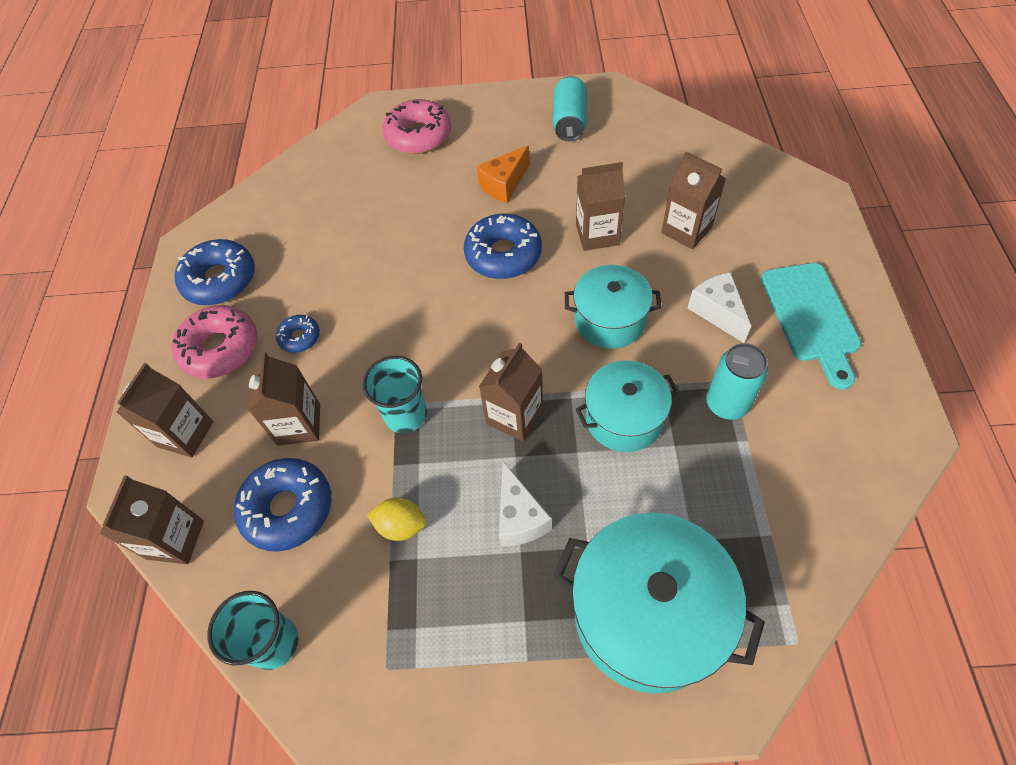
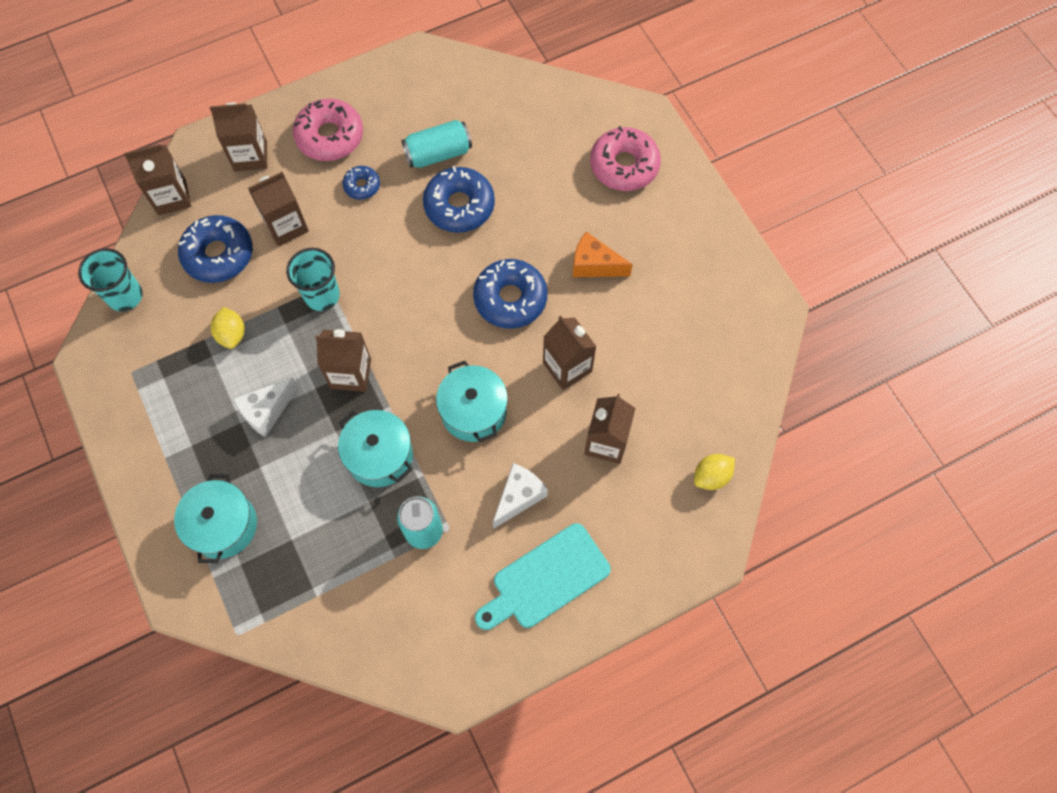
camera: 60 degrees right, 10 degrees up
(220, 280) = (393, 99): blue donut -> blue donut (459, 206)
(569, 121) = (706, 289): turquoise can -> turquoise can (438, 153)
(647, 614) = (223, 525): turquoise pot -> turquoise pot, size x0.61
(747, 171) = (711, 476): none -> yellow lemon

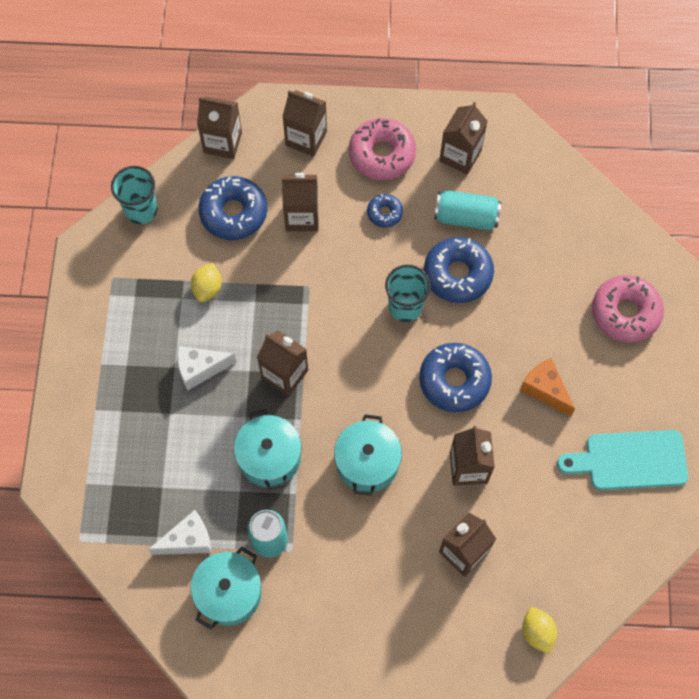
camera: 30 degrees right, 0 degrees up
(223, 525) = (116, 445): turquoise pot -> turquoise pot (229, 593)
(322, 295) = (298, 293): turquoise cup -> turquoise cup (405, 307)
(402, 104) = (460, 156): none -> brown carton
(518, 497) = (363, 556): white cheese -> white cheese (188, 540)
(546, 579) = (346, 638): turquoise cutting board -> turquoise cutting board (630, 460)
(711, 476) = (537, 632): yellow lemon -> yellow lemon turned 75 degrees clockwise

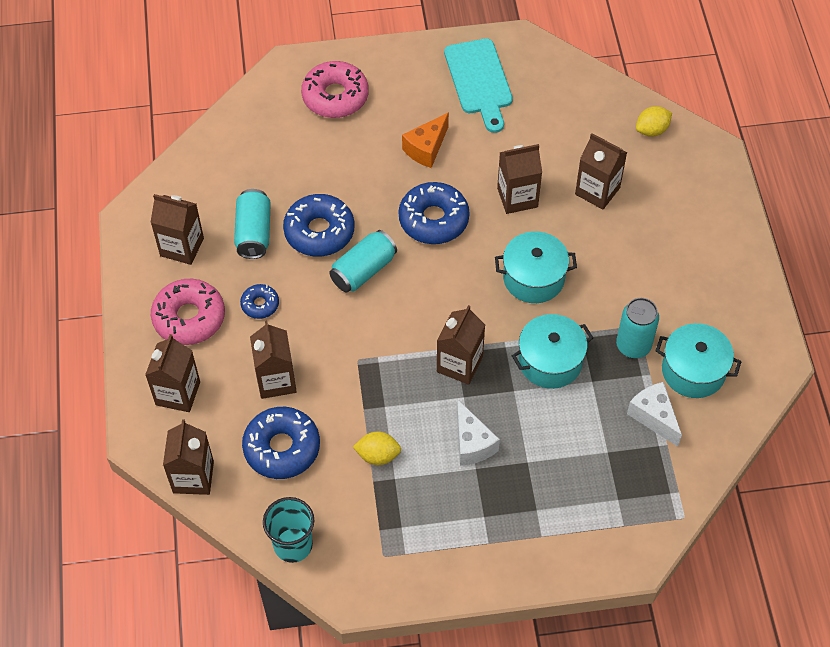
camera: 100 degrees left, 10 degrees down
(405, 307) = (363, 270): turquoise cup -> turquoise can

